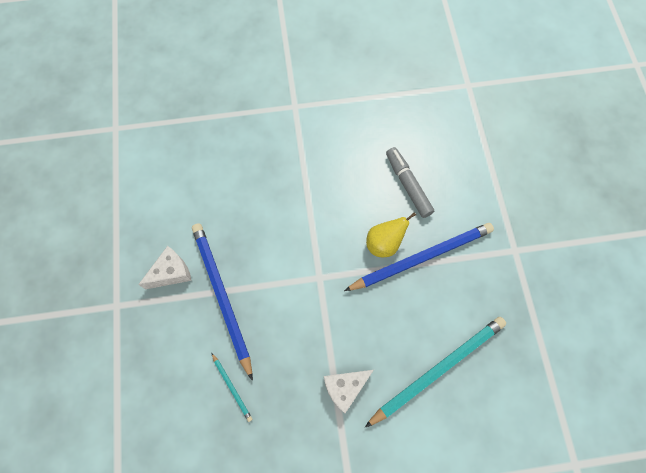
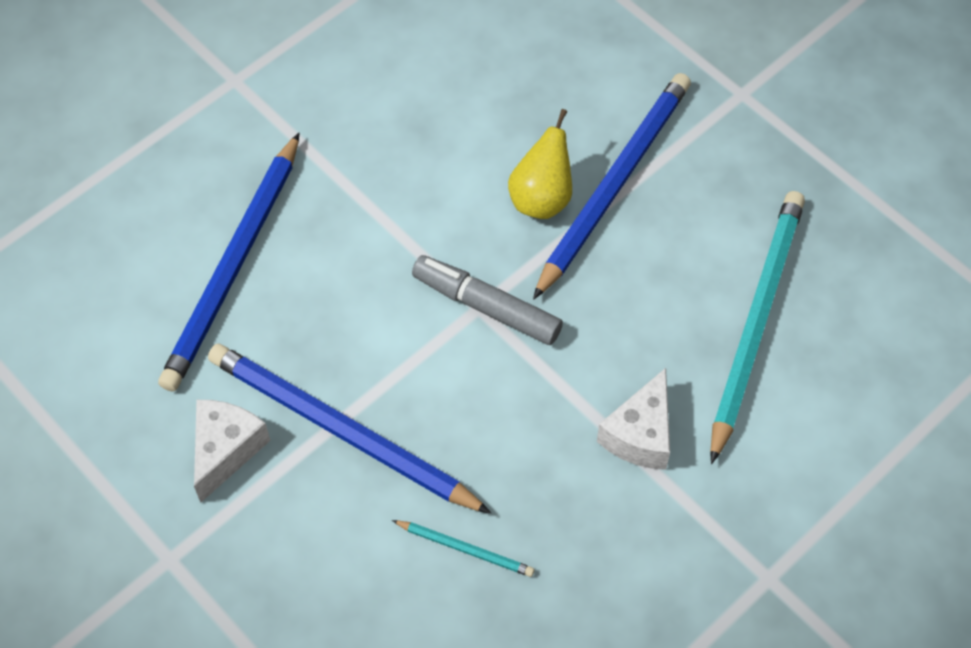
camera: 35 degrees left, 10 degrees down
(234, 191) = (234, 266): none -> blue pencil
(408, 185) = (513, 94): grey marker -> grey marker (486, 306)

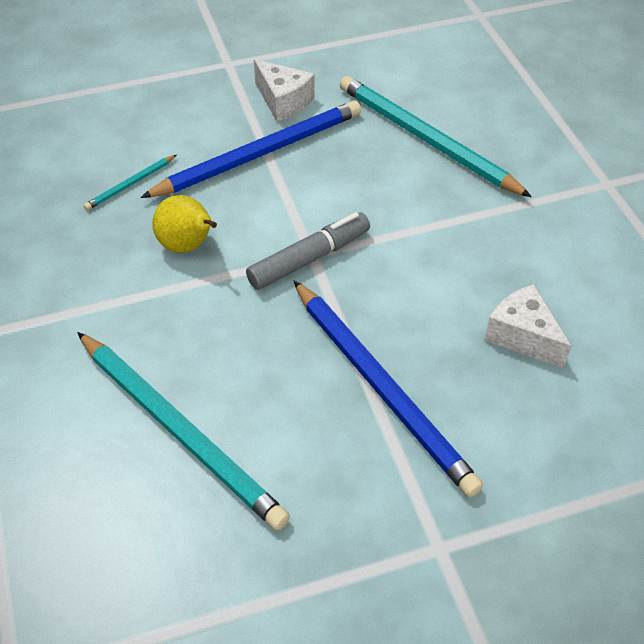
camera: 115 degrees right, 10 degrees down
(234, 266) = (426, 139): blue pencil -> turquoise pencil
(541, 199) = (393, 330): yellow pear -> yellow pear (188, 246)
(640, 434) = (139, 307): white cheese -> white cheese (523, 336)

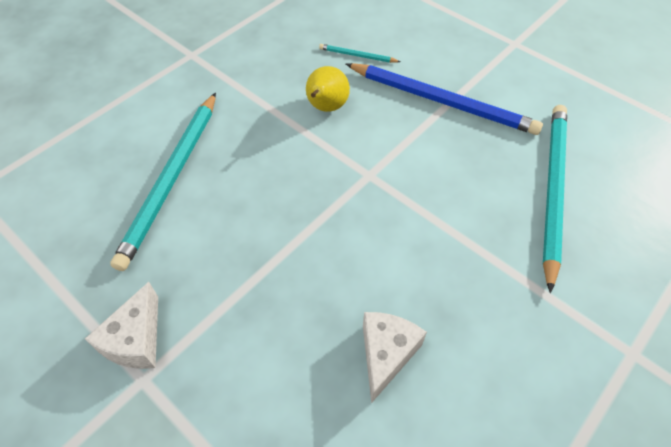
camera: 60 degrees right, 5 degrees up
(283, 101) = (507, 88): white cheese -> white cheese (136, 340)
(309, 259) = (364, 175): grey marker -> none
(382, 388) = (270, 275): blue pencil -> none

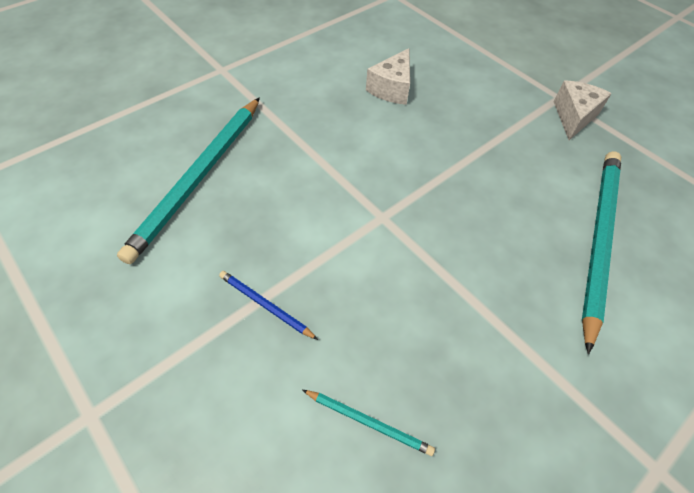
camera: 175 degrees left, 0 degrees up
(326, 108) = (425, 316): yellow pear -> none
(442, 101) = (265, 305): blue pencil -> blue pencil, size x0.44

